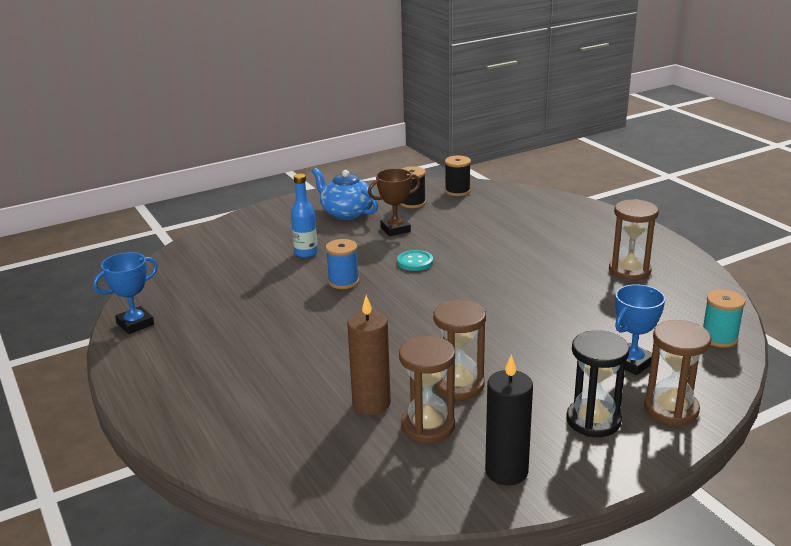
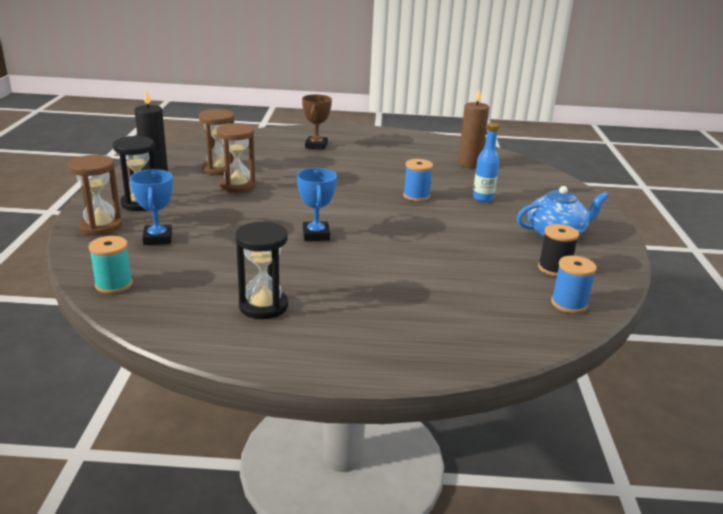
camera: 120 degrees right, 0 degrees up
(135, 324) = (435, 141): blue trophy -> blue trophy (316, 235)
(371, 403) = (262, 164): brown candle -> brown candle (469, 164)
(395, 229) = (493, 240): brown trophy -> brown trophy (316, 146)
(415, 262) = (416, 227): turquoise button -> none
(457, 191) = (569, 304): black spool -> blue spool
(629, 271) = (263, 306): brown hourglass -> black hourglass

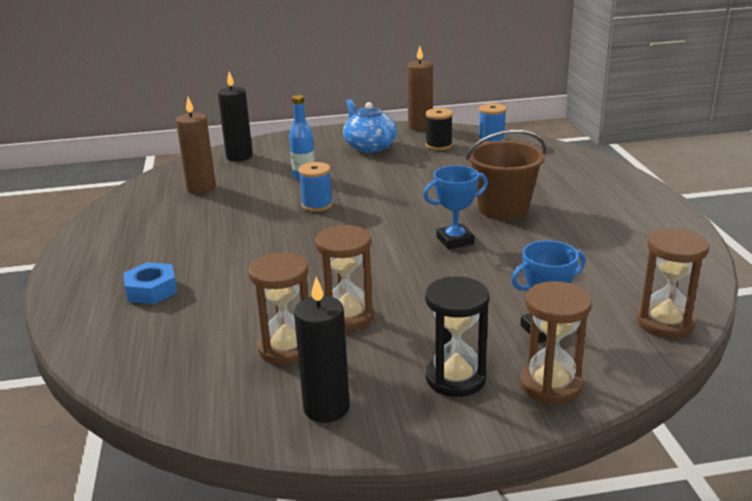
camera: 100 degrees left, 0 degrees up
(114, 284) = (665, 323): turquoise spool -> brown hourglass
(263, 306) = (613, 239): black hourglass -> none
(316, 146) = (151, 290): brown trophy -> blue nut
(366, 268) = (503, 208): none -> brown bucket
(537, 180) = (239, 156): none -> black candle
(623, 269) = (420, 126): none -> brown candle

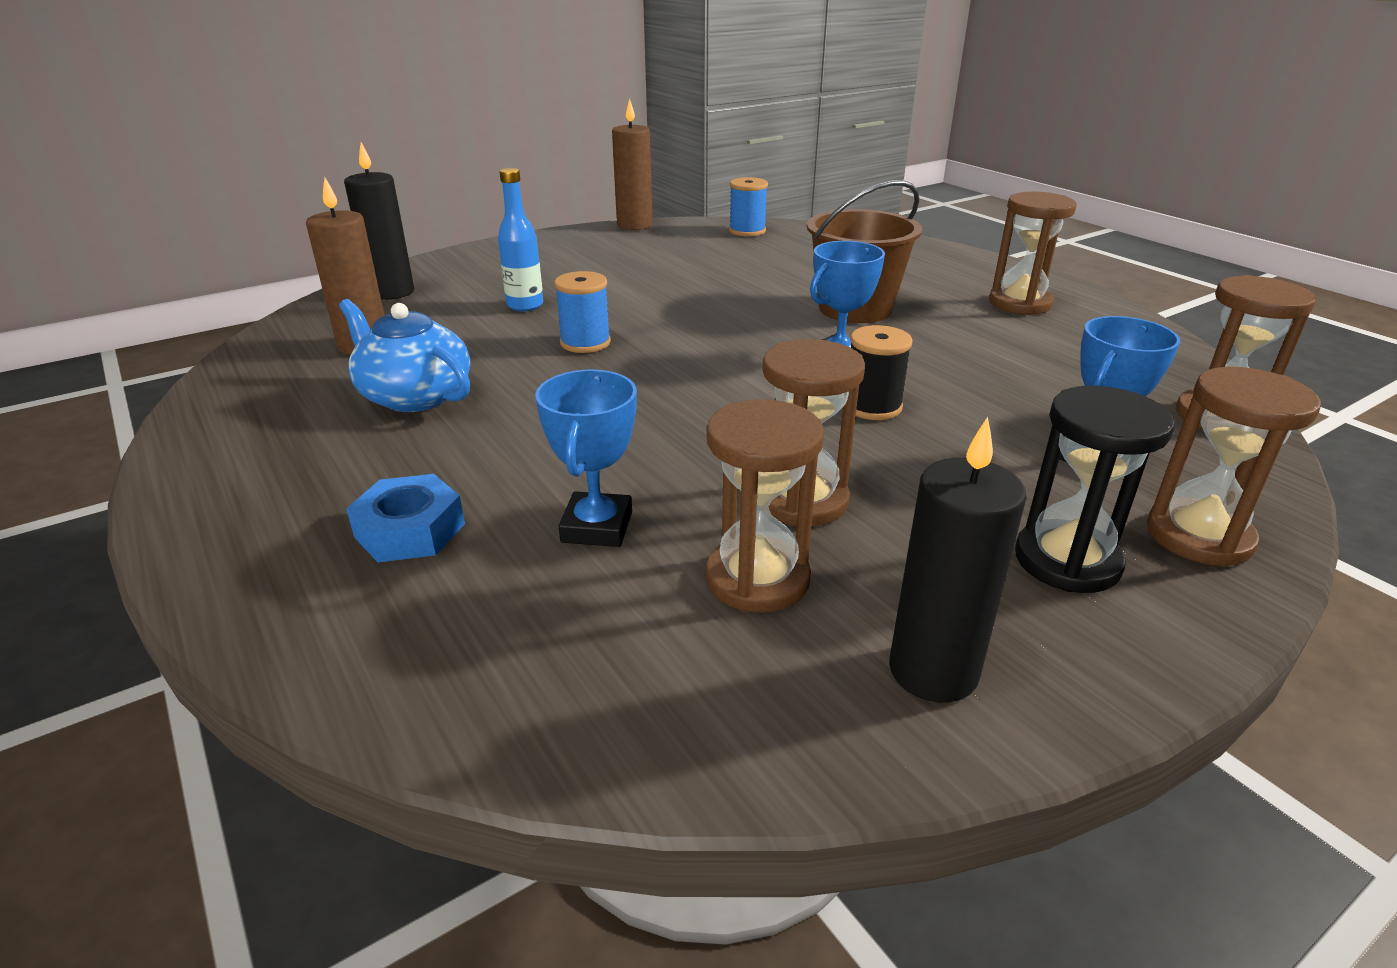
camera: 25 degrees left, 5 degrees up
(234, 307) = (597, 527): none -> blue trophy
(369, 146) = (587, 256): blue teapot -> blue teapot (414, 396)
(438, 145) = (684, 244): black spool -> black spool (872, 406)
(625, 222) = (1020, 303): none -> brown hourglass

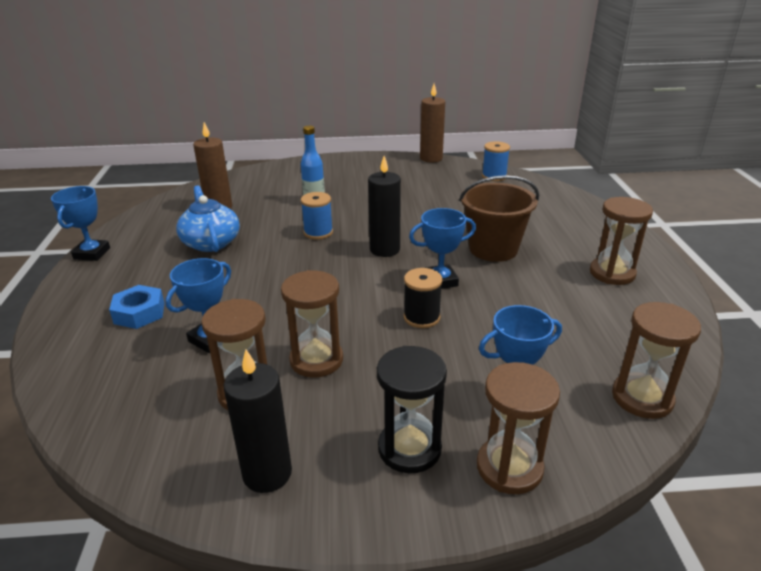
camera: 30 degrees right, 0 degrees up
(180, 469) = (92, 253): none -> blue trophy
(392, 292) = (262, 178): black candle -> black candle (384, 249)

